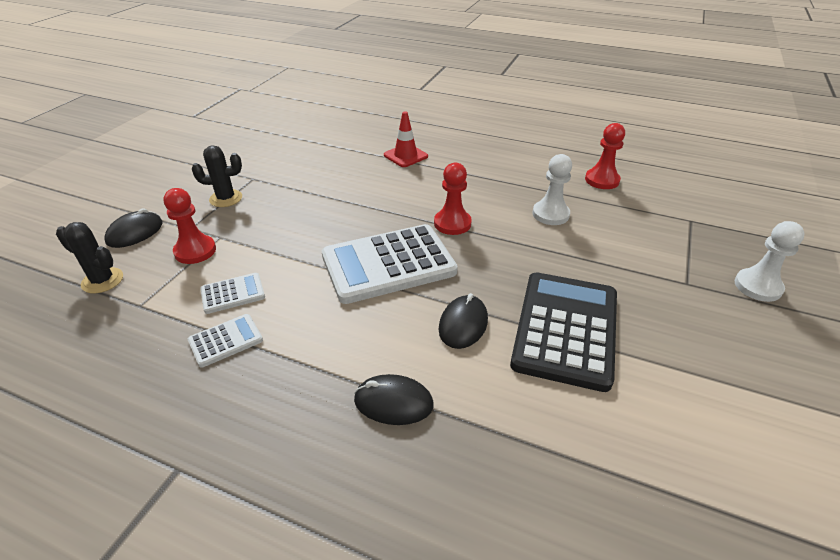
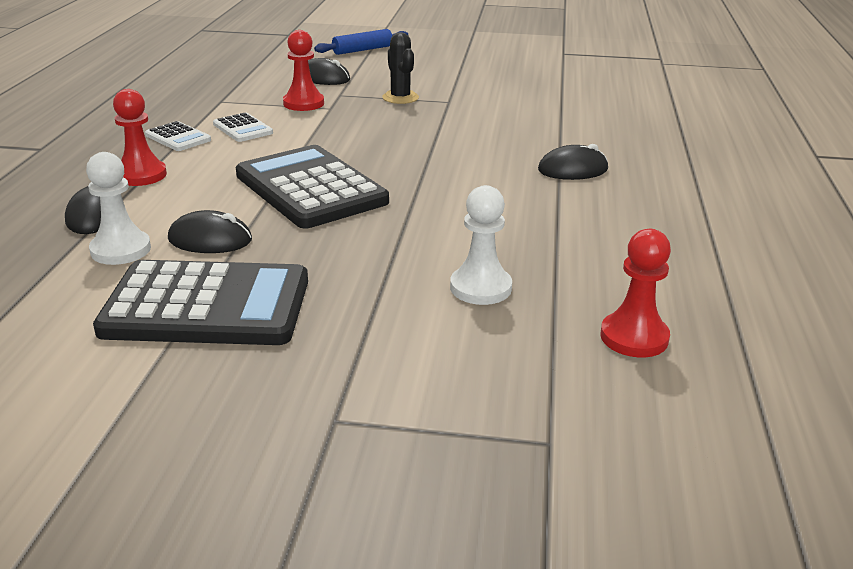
camera: 75 degrees right, 10 degrees down
(76, 201) = (362, 50): none -> blue rolling pin
(102, 280) = (251, 83): black cactus -> none
(388, 264) = (310, 188): white calculator -> black calculator
(405, 156) = (573, 169): red traffic cone -> black mouse
(452, 223) = (414, 216): red pawn -> red pawn (141, 175)
(757, 286) = (347, 510): white pawn -> white pawn (121, 250)

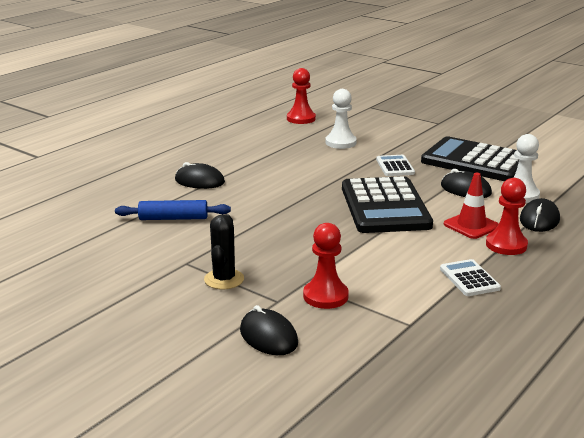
camera: 150 degrees left, 5 degrees down
(188, 188) = (471, 225): none -> red traffic cone
(243, 129) = (405, 275): white calculator -> white calculator (395, 166)
(362, 50) = (156, 393): blue rolling pin -> blue rolling pin (173, 218)

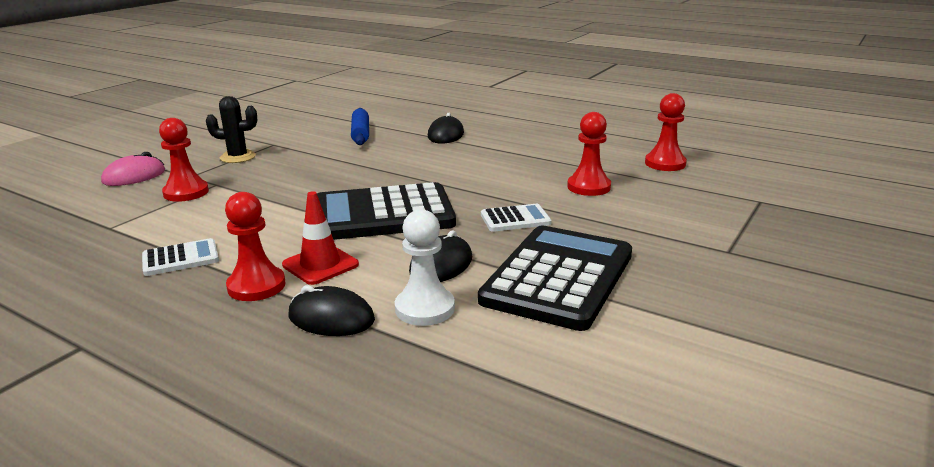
camera: 85 degrees right, 0 degrees up
(268, 336) = (134, 176): black mouse -> pink mouse
(340, 142) = (588, 187): white pawn -> red pawn

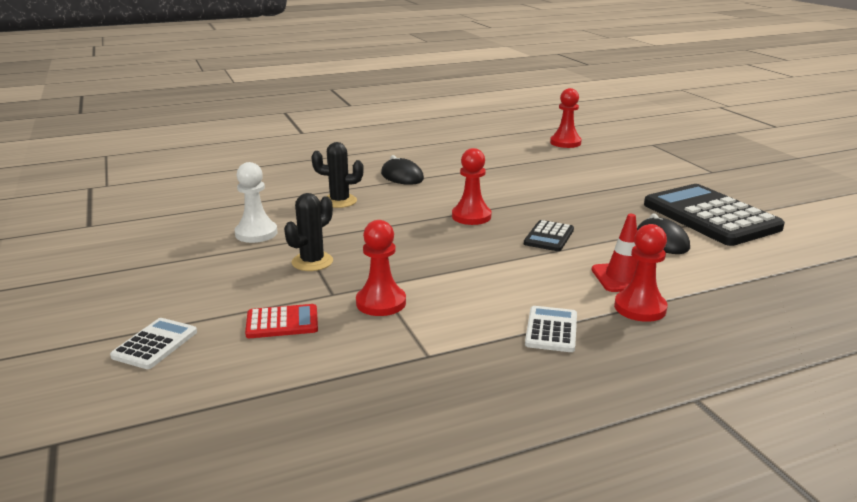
camera: 55 degrees left, 0 degrees up
(134, 176) = (282, 322): pink mouse -> red calculator
(331, 318) = (716, 292): black mouse -> none
(360, 133) = (339, 201): blue rolling pin -> black cactus
(382, 214) = (549, 237): black calculator -> black calculator, size x0.46
(425, 308) = (724, 261): white pawn -> white pawn (256, 233)
(515, 219) = (608, 202): white calculator -> white calculator (155, 344)
(588, 187) = (578, 170): red pawn -> red pawn (471, 216)

